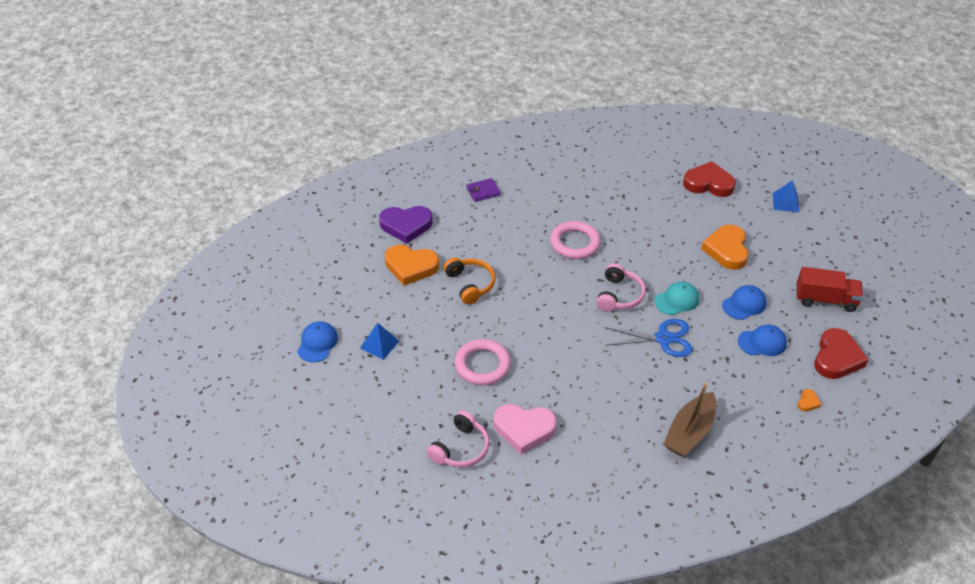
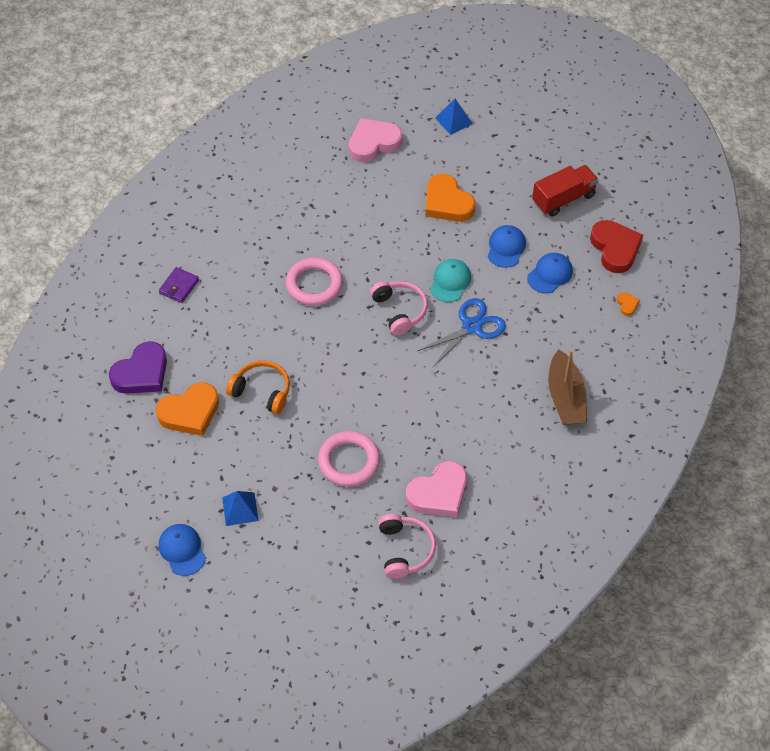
camera: 40 degrees left, 10 degrees up
(708, 183) = (373, 143): red heart -> pink heart

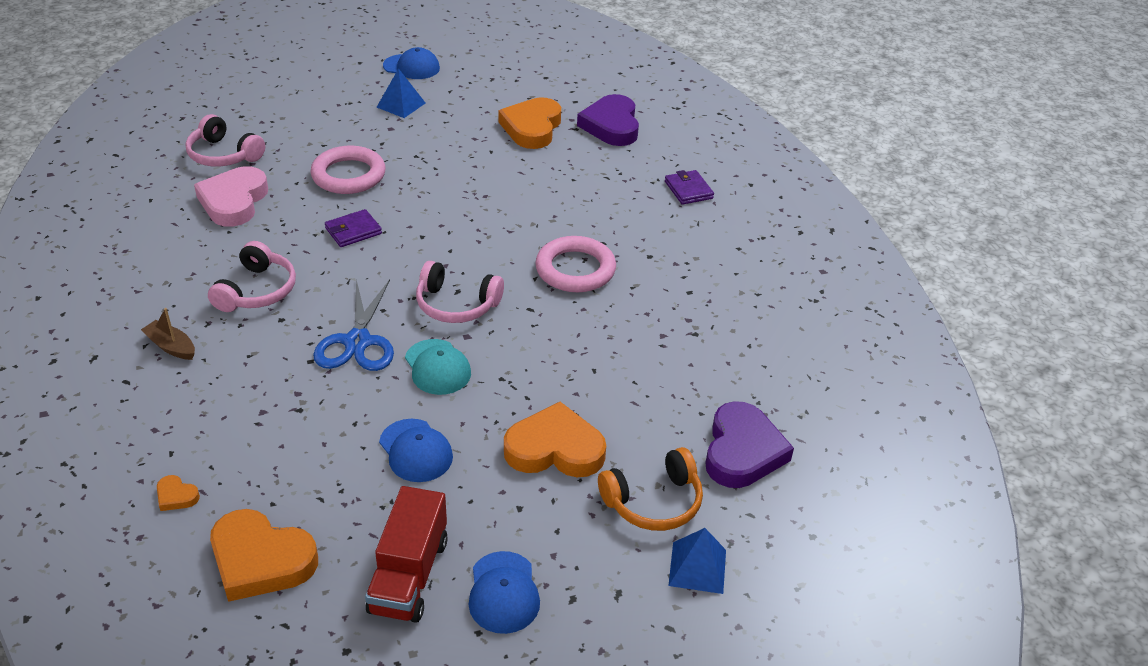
camera: 130 degrees right, 15 degrees down
(262, 391) = (495, 171): orange headphones -> orange headphones (653, 502)
(373, 143) = (742, 451): pink heart -> purple heart
(396, 408) = (353, 231): none -> purple wallet
(490, 403) = (257, 291): none -> pink headphones
(550, 274) = (322, 460): blue cap -> blue cap (503, 592)
(565, 397) = (171, 347): brown boat -> brown boat, size x0.53
(615, 248) = (261, 560): red heart -> orange heart

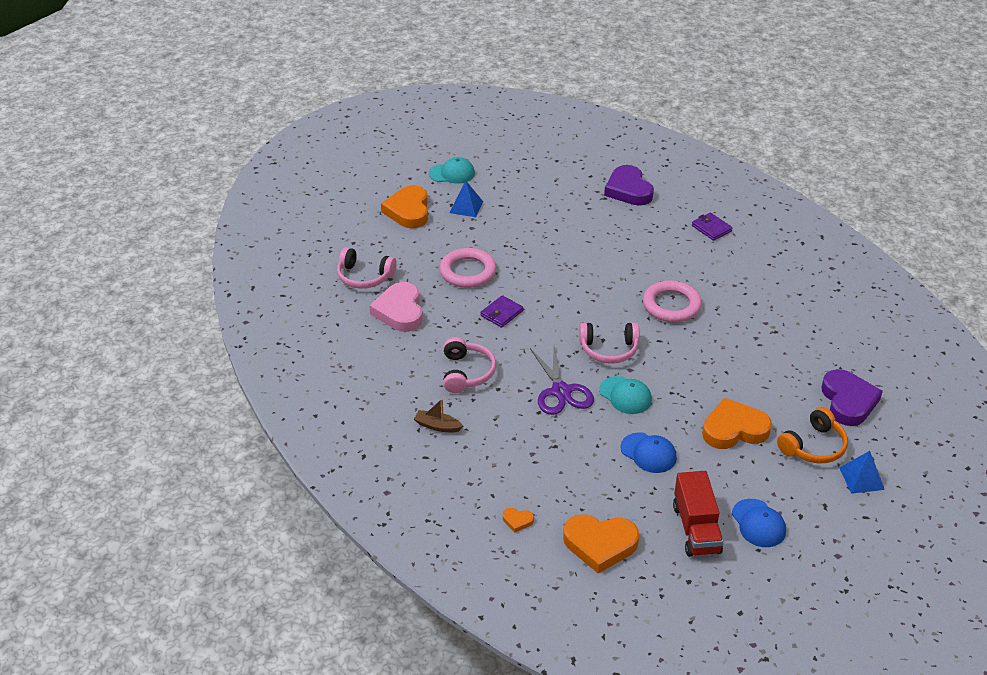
camera: 15 degrees left, 0 degrees up
(357, 342) = (561, 391): blue scissors -> purple scissors
(411, 67) = (452, 173): blue cap -> turquoise cap
(532, 128) = (573, 204): orange heart -> orange heart (408, 211)

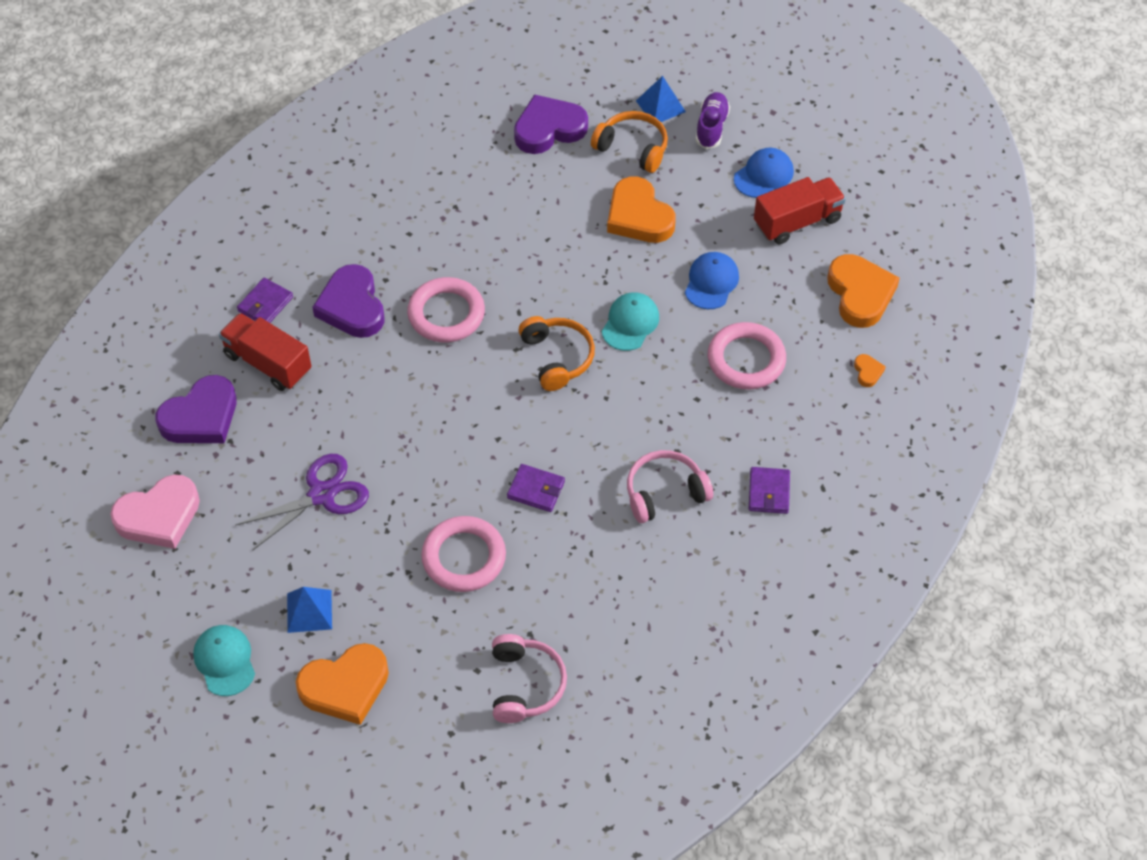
camera: 110 degrees left, 15 degrees up
(400, 311) = (580, 611): pink heart -> pink heart (159, 516)
(437, 426) = (769, 492): brown boat -> purple wallet
(561, 391) = (652, 386): purple scissors -> purple scissors (321, 495)
(562, 450) = (746, 360): none -> pink ring
(609, 349) = (557, 358): pink headphones -> orange headphones
(660, 221) = (268, 363): none -> red truck
(695, 264) = (352, 306): none -> purple heart
(827, 505) = (711, 127): none -> purple shoe

